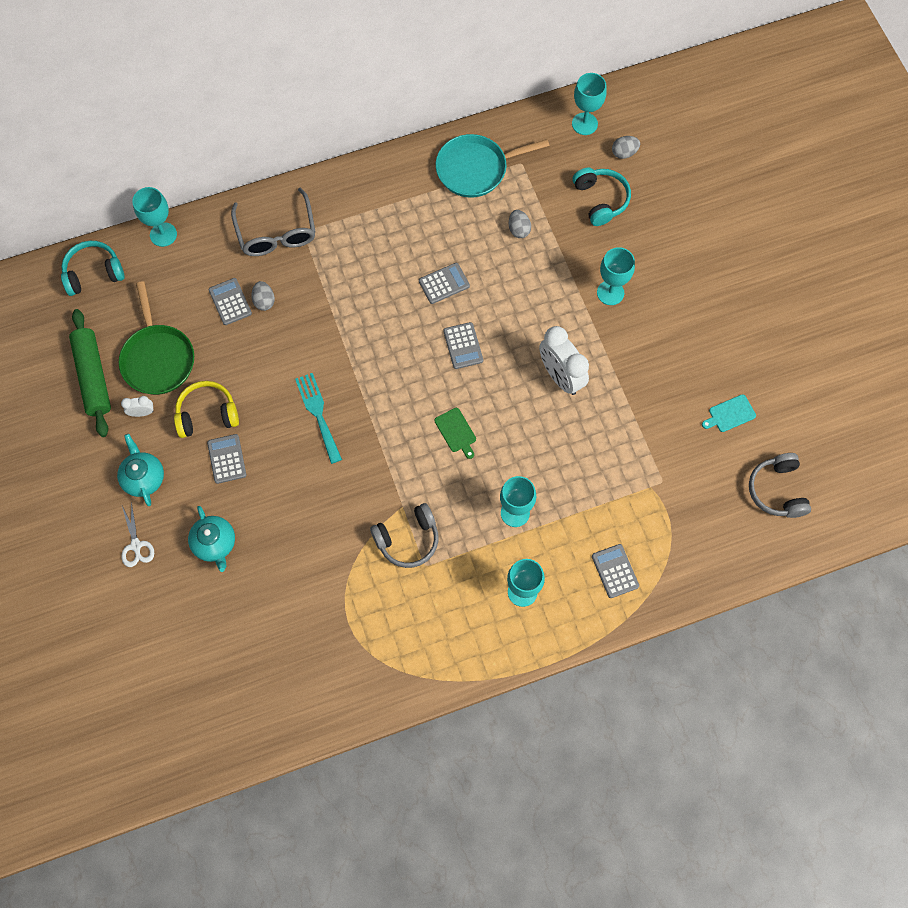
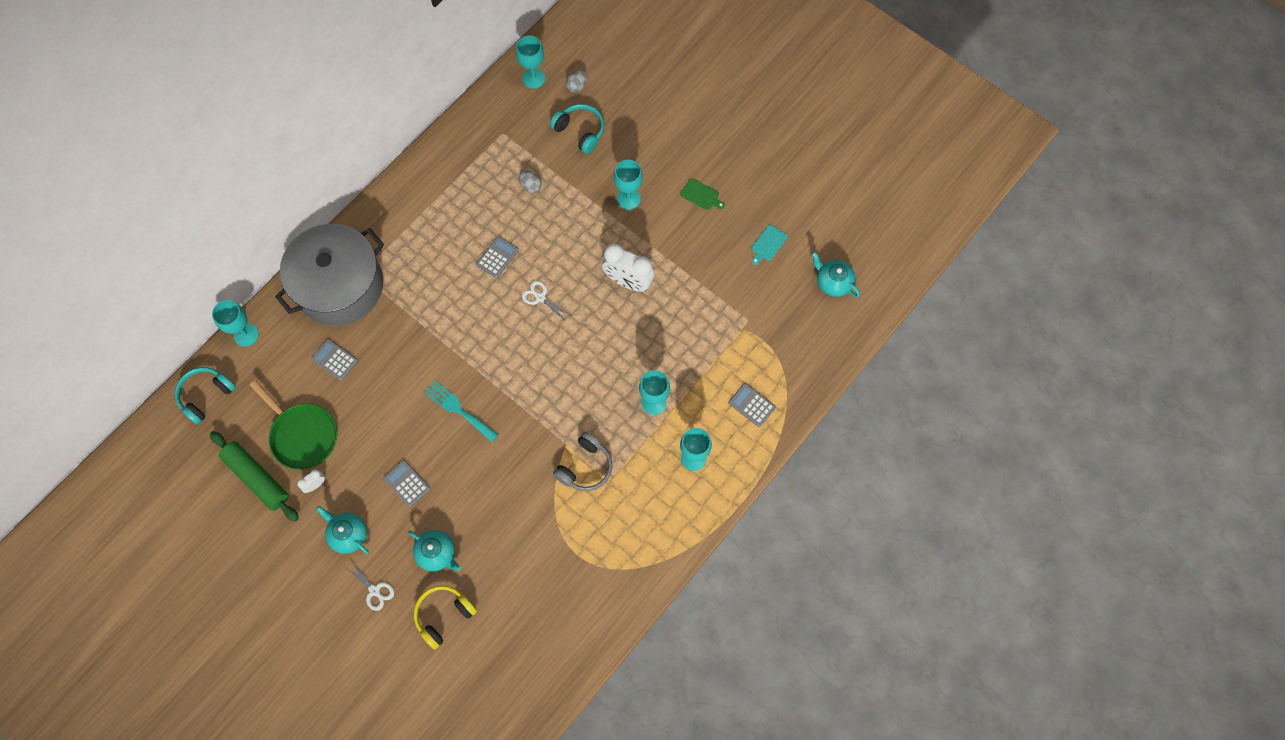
camera: 30 degrees left, 0 degrees up
(207, 414) = (370, 457): yellow headphones -> yellow headphones (444, 615)
(264, 301) = (362, 345): grey egg -> none
(276, 233) = (339, 286): grey glasses -> grey pot
(456, 432) = (574, 365): green cutting board -> green cutting board (701, 195)
(463, 346) = (540, 297): grey calculator -> white scissors
(475, 169) = (469, 156): turquoise pan -> none
(777, 490) = (833, 282): grey headphones -> turquoise teapot

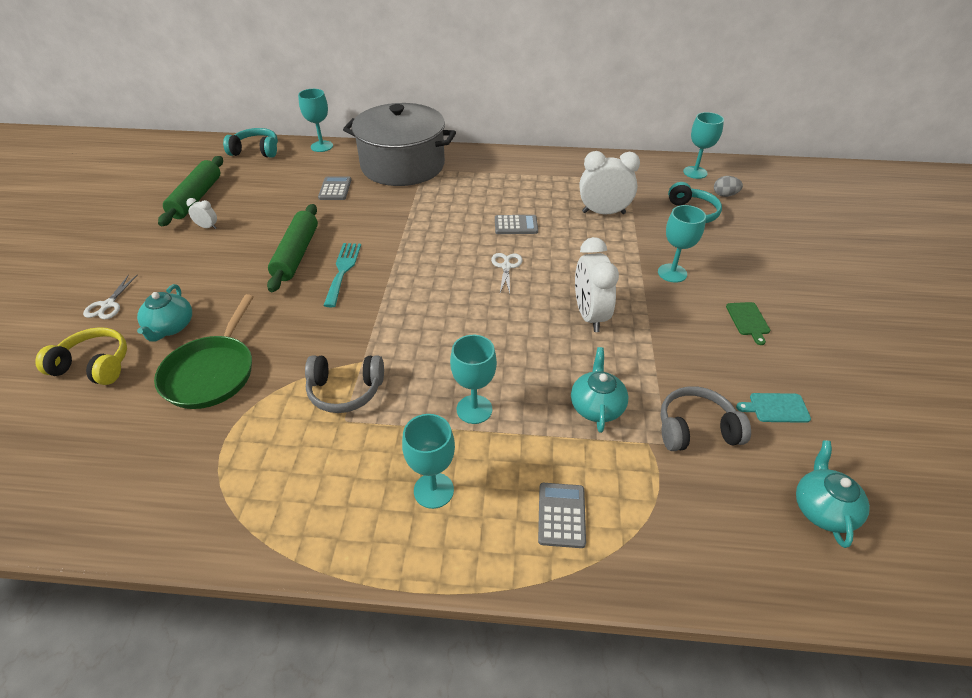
camera: 55 degrees right, 25 degrees down
(302, 435) = (252, 202): green pan -> green pan (211, 373)
(348, 534) = (165, 264): turquoise teapot -> turquoise teapot (596, 406)
(407, 483) = (240, 274): grey calculator -> none
(411, 432) = (297, 254): none -> green rolling pin
(531, 186) = (603, 213): grey egg -> white clock
(751, 297) = (696, 429): none -> grey headphones

